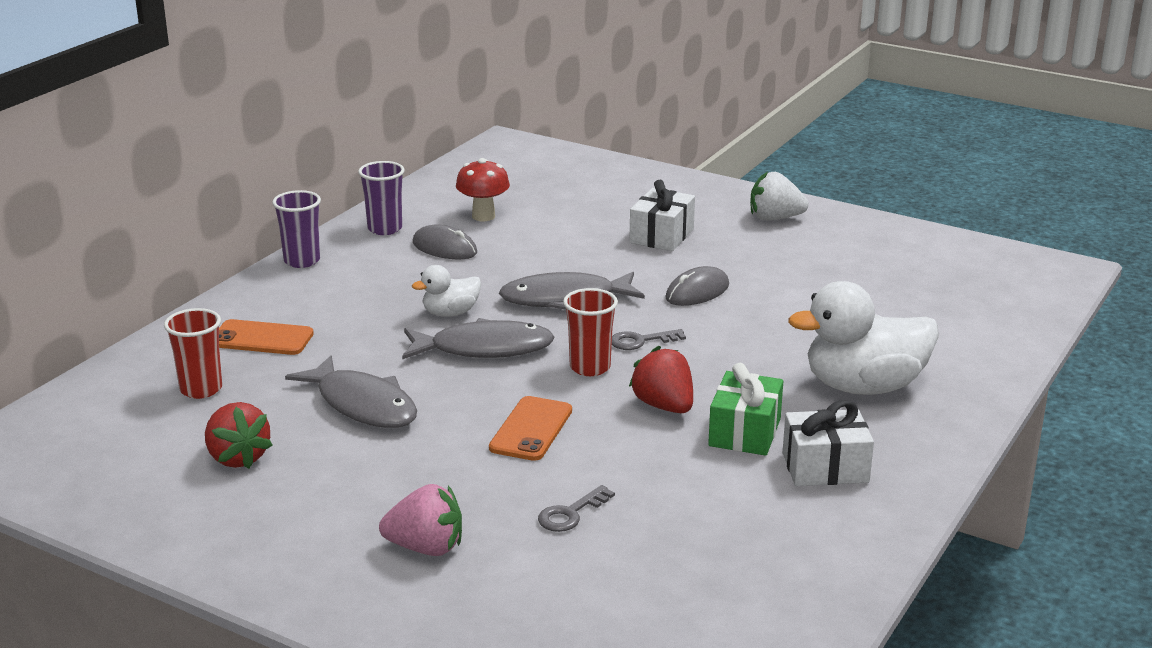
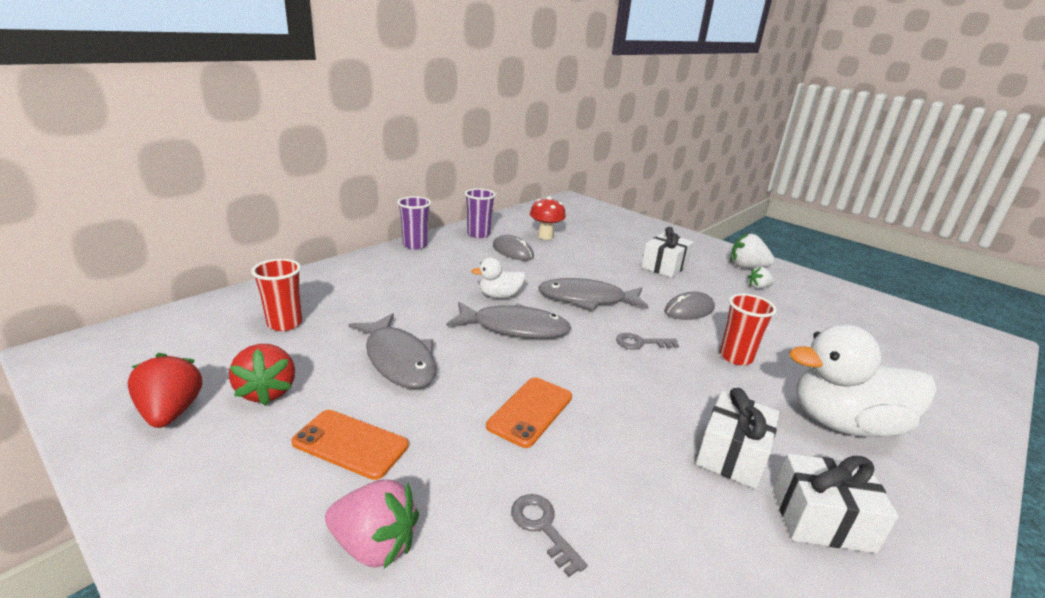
camera: 10 degrees right, 0 degrees up
(262, 339) = (355, 292): orange phone -> orange phone (350, 444)
(571, 513) = (543, 527): grey key -> grey key turned 90 degrees clockwise
(590, 367) = (595, 359): red cup -> red cup (736, 357)
(664, 406) = (655, 409): red strawberry -> red strawberry (171, 412)
(744, 432) = (731, 454): green gift -> white gift
(788, 246) = (758, 287): none -> white strawberry

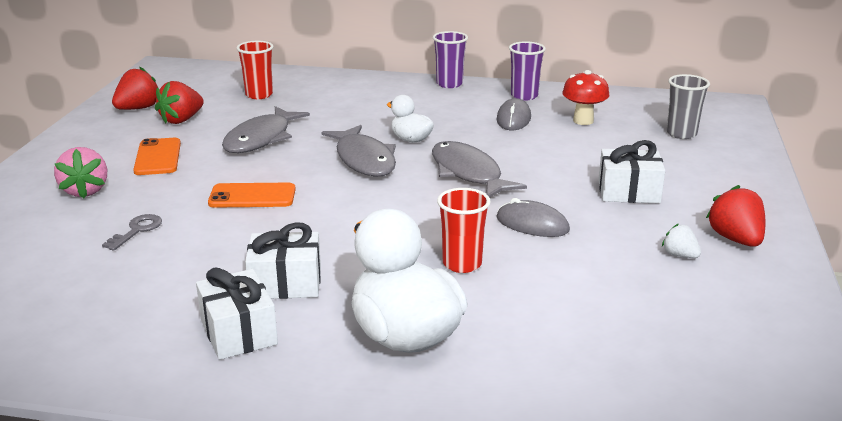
camera: 60 degrees right, 0 degrees up
(598, 224) = (681, 134): none -> grey cup
(641, 343) = (419, 214): grey key -> none
(746, 267) = (735, 239): white strawberry -> red strawberry

